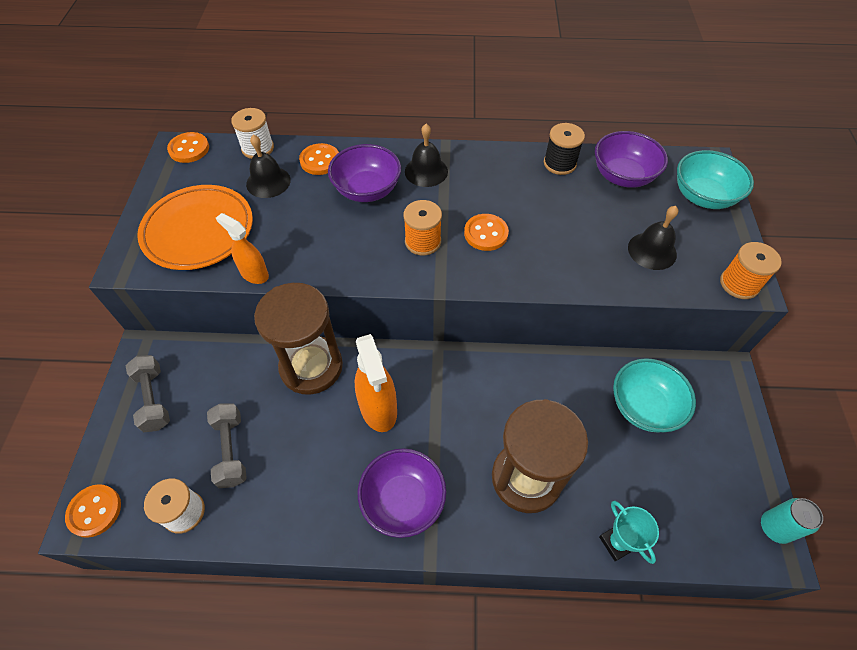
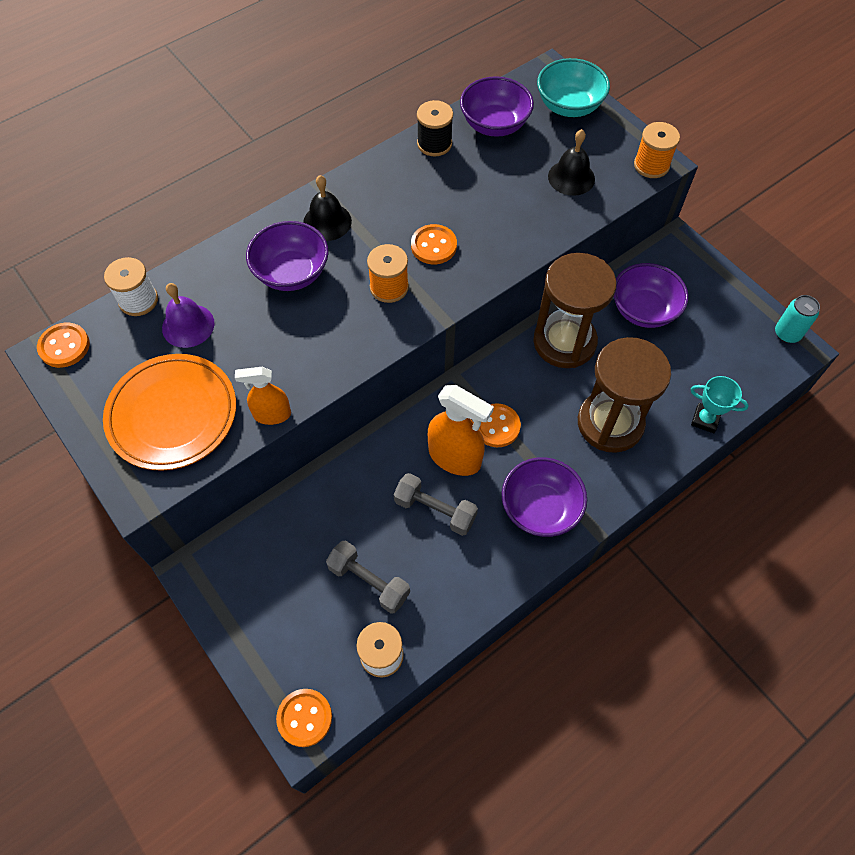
camera: 40 degrees left, 5 degrees up
(153, 399) = (253, 599): grey dumbbell -> grey dumbbell (435, 510)
(268, 182) = (188, 325): black bell -> purple bell
(311, 367) = (365, 467): brown hourglass -> brown hourglass (564, 342)
(320, 161) = (216, 273): orange button -> orange button (496, 426)
(644, 406) = (643, 310): turquoise bowl -> purple bowl

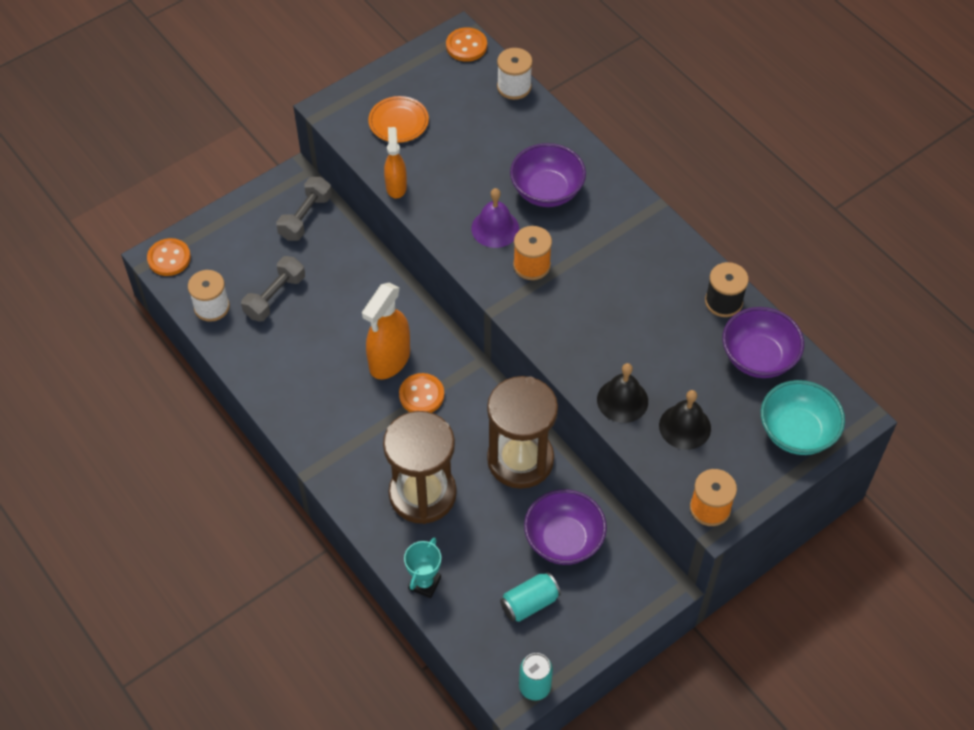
camera: 90 degrees right, 5 degrees down
(172, 414) = (398, 122): orange plate -> orange plate, size x0.56
(188, 325) = (487, 123): purple bell -> purple bell (495, 228)
(327, 222) = (610, 214): black bell -> black bell (622, 400)
(433, 246) = (583, 301): orange button -> none
(435, 510) = (337, 344): grey dumbbell -> grey dumbbell (305, 217)
(540, 508) = (334, 427): purple bowl -> none
(709, 336) = (529, 603): none -> turquoise can

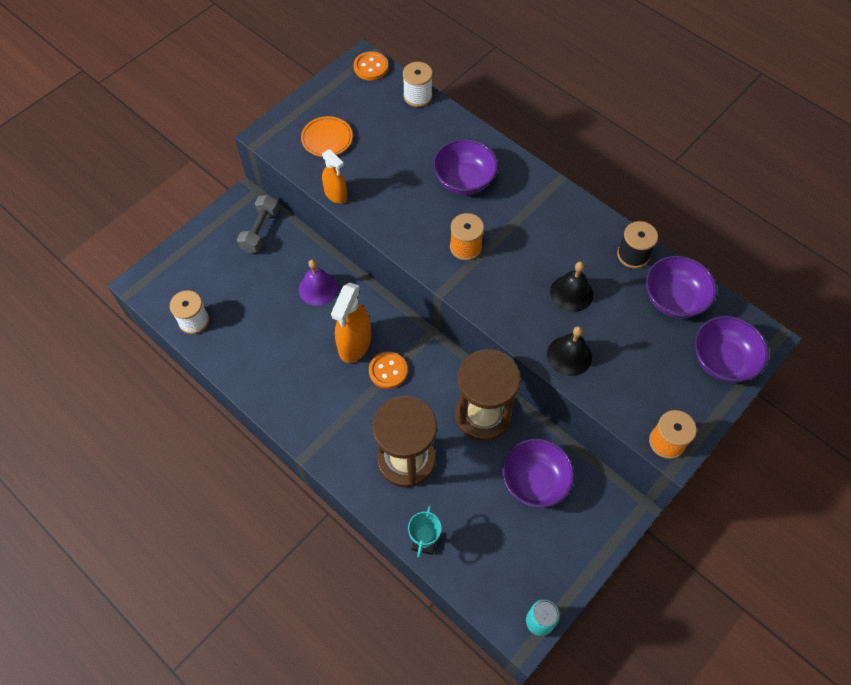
camera: 10 degrees left, 5 degrees up
(169, 258) = (149, 283): orange button -> none
(275, 297) = (247, 303): grey dumbbell -> none
(396, 186) = (336, 195): orange spray bottle -> orange spray bottle turned 150 degrees clockwise
(495, 228) = (427, 219): purple bell -> purple bell (318, 288)
(529, 603) = (518, 544): turquoise can -> none
(685, 426) = (627, 371): black bell -> black bell (571, 293)
(797, 432) = (722, 360): turquoise bowl -> purple bowl

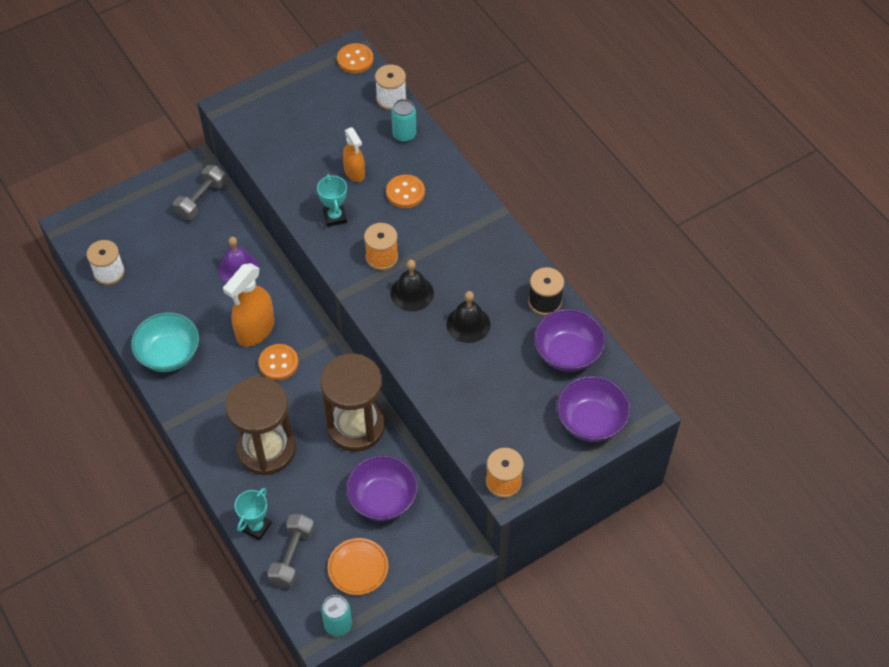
camera: 15 degrees right, 5 degrees down
(279, 388) = (169, 354): none -> turquoise bowl
(327, 139) = (285, 122): orange plate -> orange plate (358, 568)
(336, 195) = (275, 179): orange spray bottle -> orange spray bottle (354, 173)
(406, 218) = (335, 217): none -> turquoise trophy
(442, 127) = (404, 135): none -> turquoise can
(464, 180) = (405, 192): purple bowl -> orange button
(470, 562) = (292, 556): none -> grey dumbbell
(569, 355) = (442, 381): black bell -> black bell (412, 293)

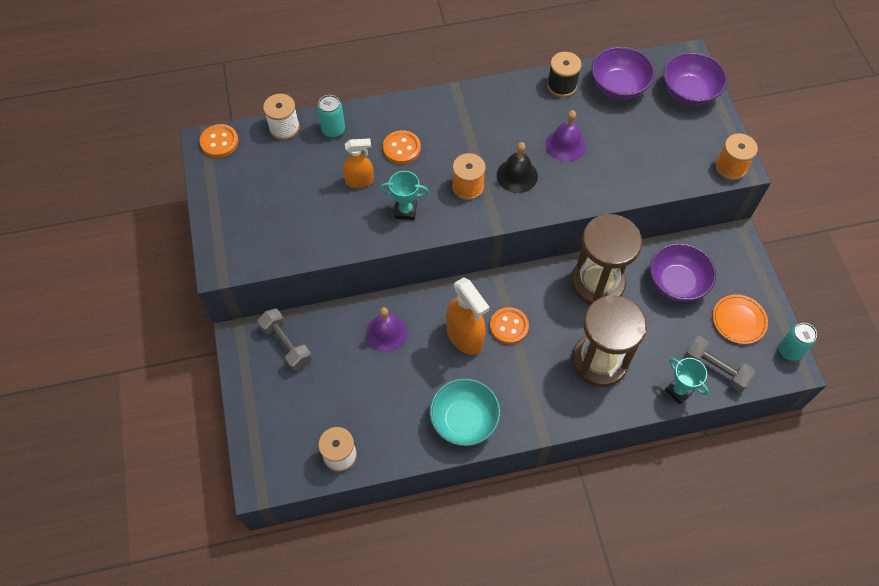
camera: 70 degrees left, 5 degrees up
(468, 324) = (565, 144): black bell -> purple bell

